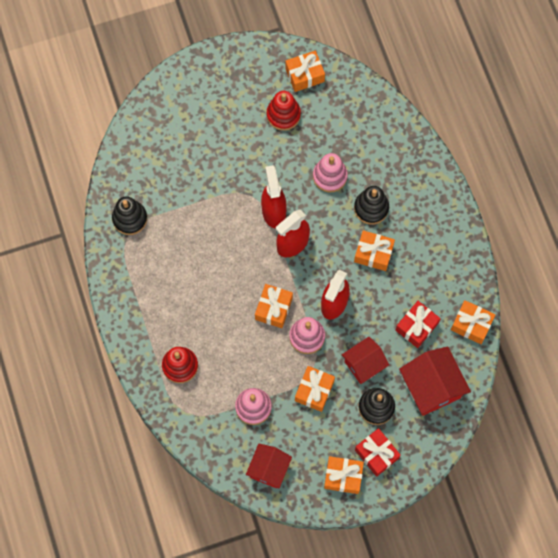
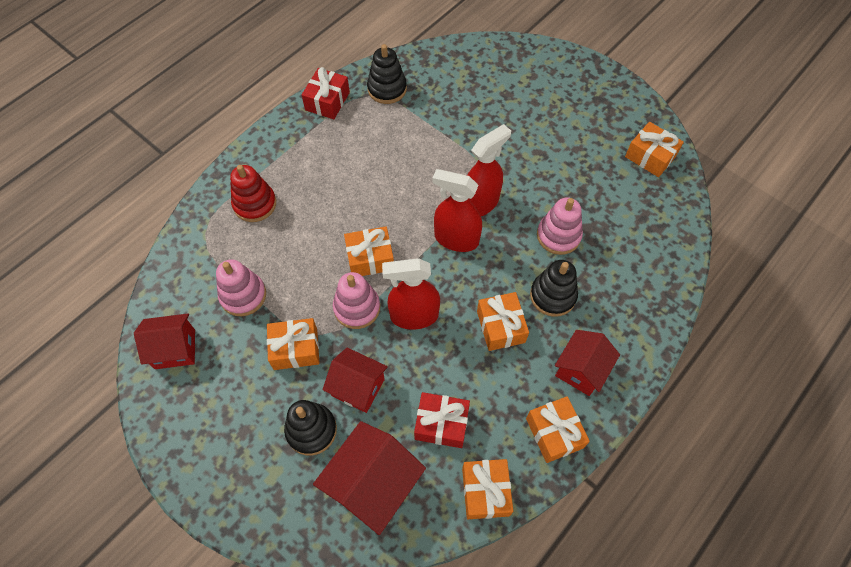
camera: 60 degrees right, 10 degrees down
(283, 115) = (592, 159): red stacking toy -> none
(343, 476) = (202, 437): orange gift -> orange gift (554, 433)
(376, 454) = (250, 463): red gift -> red gift (327, 101)
(430, 223) = (581, 370): none -> red house

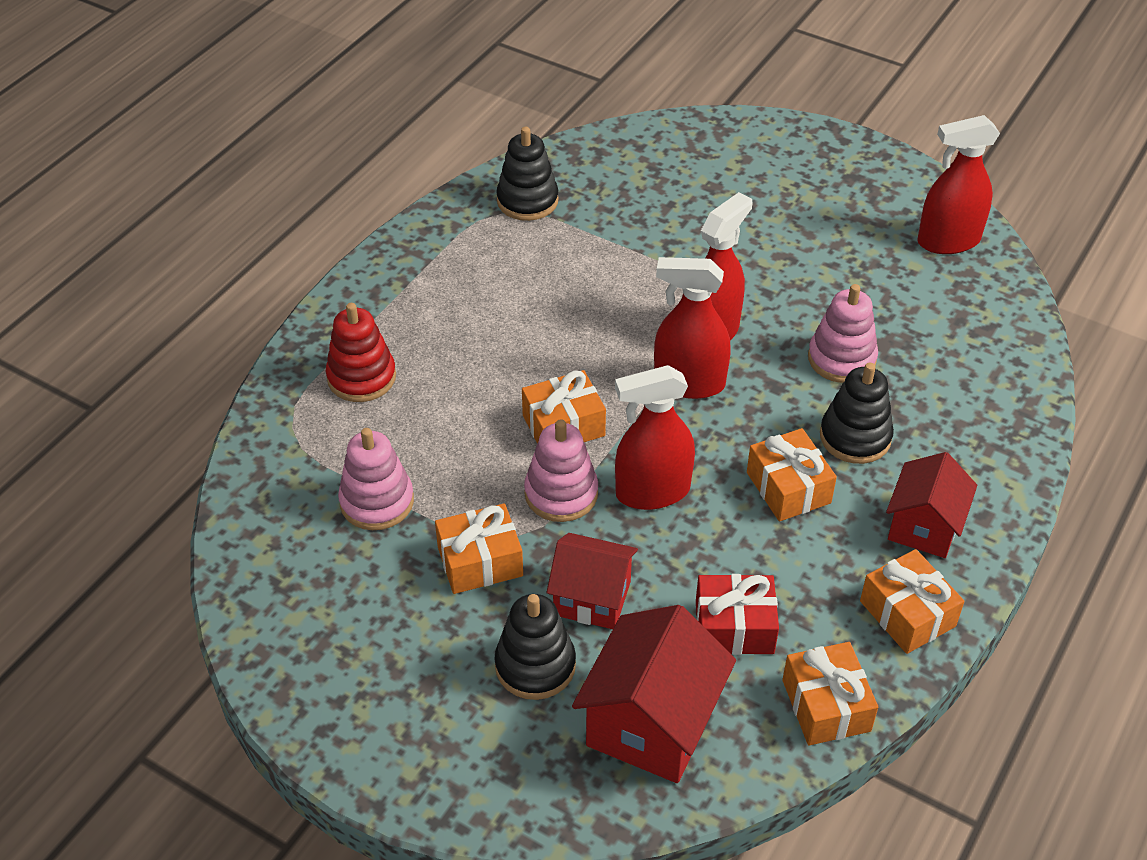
camera: 10 degrees left, 15 degrees down
(175, 349) = (287, 589): red house -> none
(327, 101) = (439, 227): red gift -> none
(650, 156) = (948, 241): orange gift -> red spray bottle

